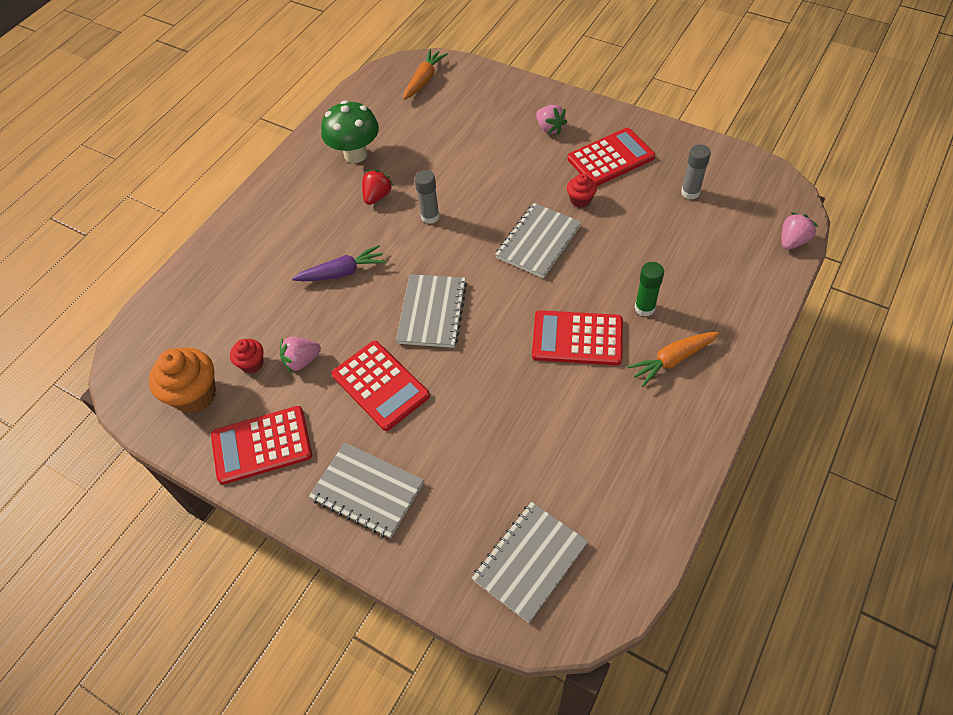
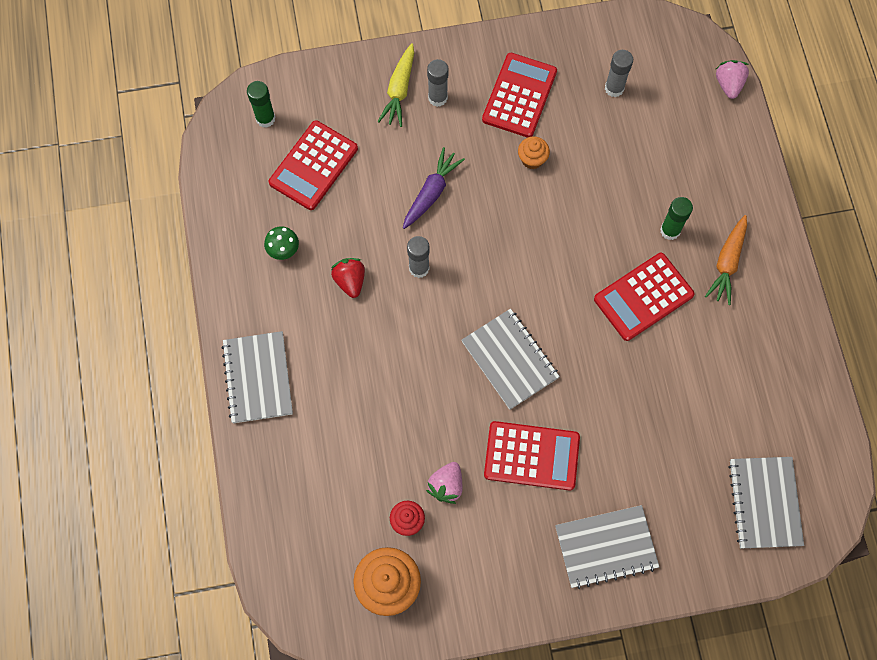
camera: 45 degrees left, 15 degrees up
(262, 445) = (489, 579): red calculator -> red calculator (313, 165)
(342, 272) = (397, 380): purple carrot -> purple carrot (431, 192)
(355, 154) = (284, 250): green mushroom -> green mushroom, size x0.52
(424, 80) = (265, 118): orange carrot -> green glue stick
(527, 110) = (399, 90): none -> yellow carrot
(538, 242) = (534, 227): grey notebook -> grey notebook (258, 378)
(549, 128) = (437, 98): pink strawberry -> grey glue stick
(580, 200) = (532, 159): red cupcake -> orange cupcake

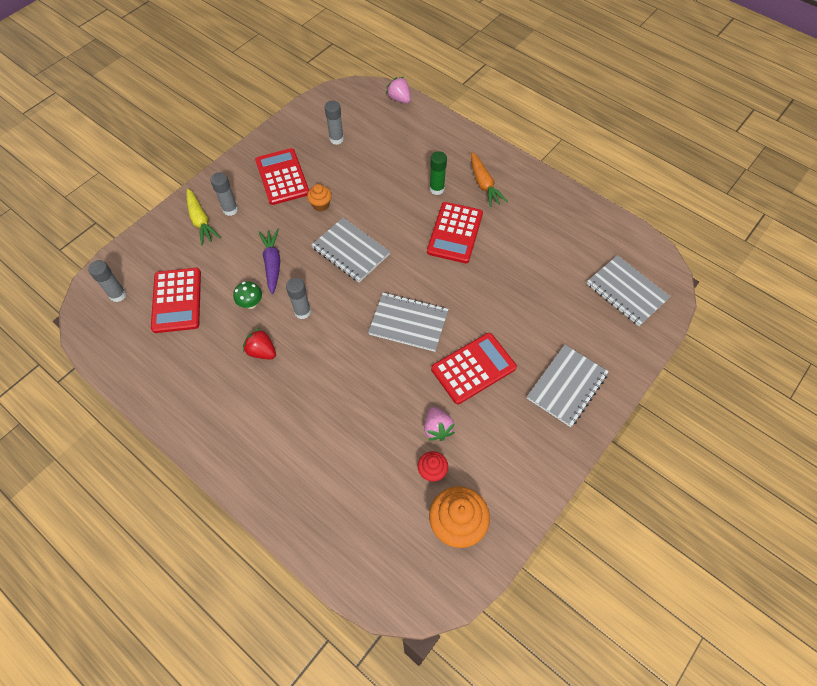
camera: 40 degrees left, 10 degrees down
(258, 378) = (246, 460): grey notebook -> grey notebook (350, 251)
(265, 118) = (118, 295): green glue stick -> grey glue stick
(284, 250) = (198, 365): green mushroom -> green mushroom (251, 303)

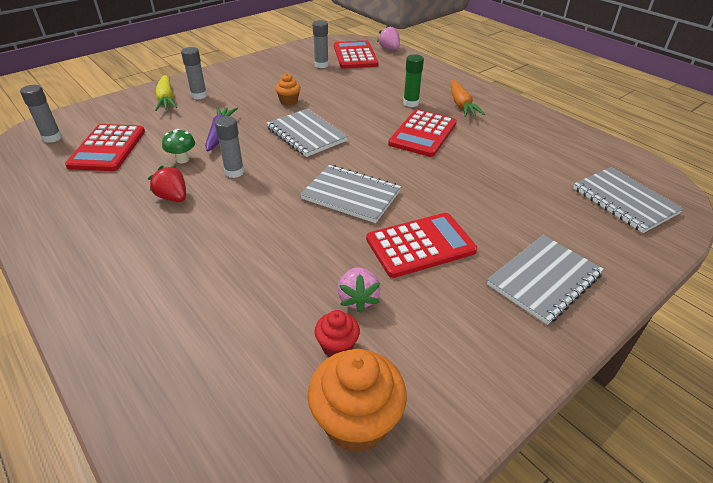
camera: 10 degrees right, 20 degrees down
(282, 177) = (259, 81): red calculator -> red calculator (355, 56)

